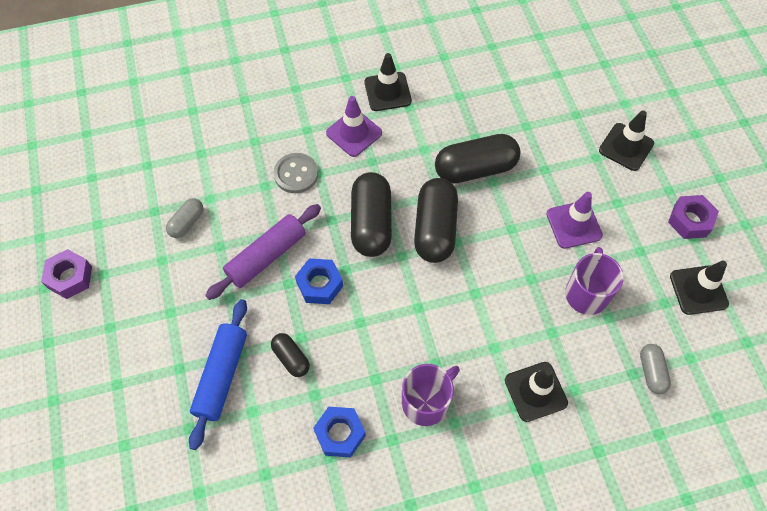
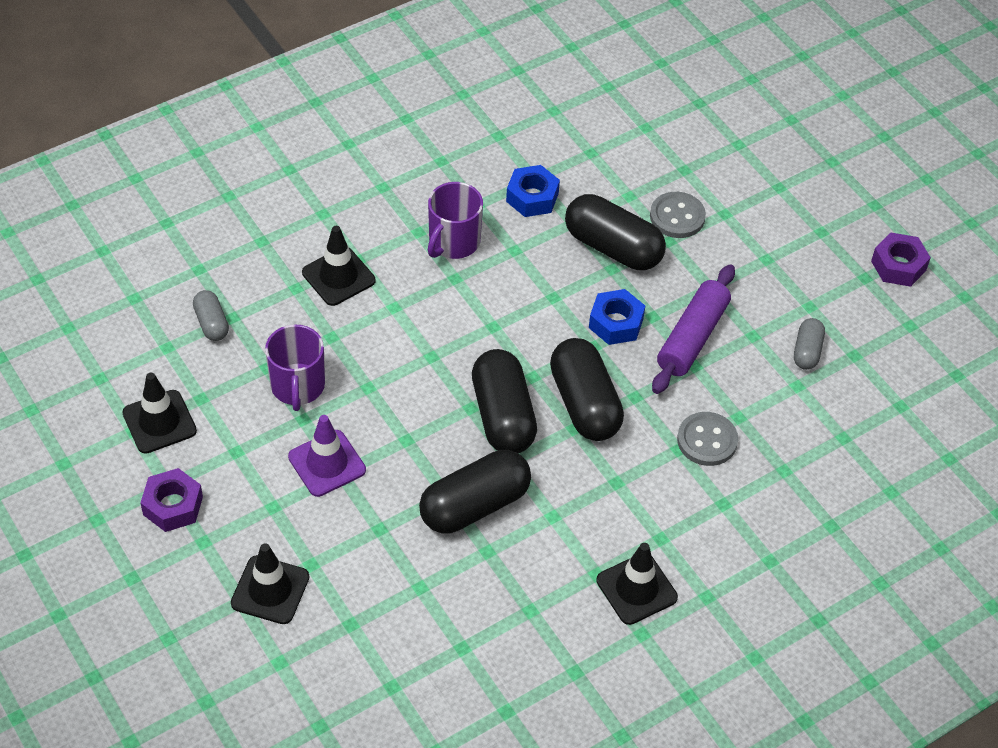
camera: 160 degrees right, 10 degrees down
(221, 376) = (677, 217): blue rolling pin -> grey button
(291, 358) = (613, 247): black capsule -> black capsule, size x1.92
(354, 133) = (657, 514): purple traffic cone -> none

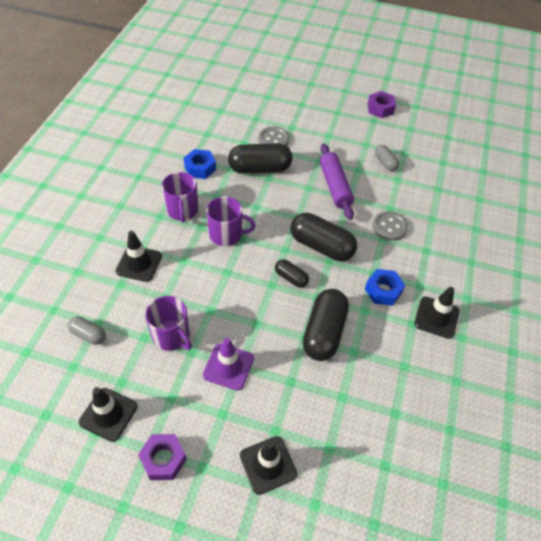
camera: 40 degrees left, 0 degrees up
(478, 309) = (226, 234): none -> purple mug
(503, 416) = (291, 278): black capsule -> black capsule, size x0.52
(616, 323) = (296, 201): blue nut -> blue nut (383, 291)

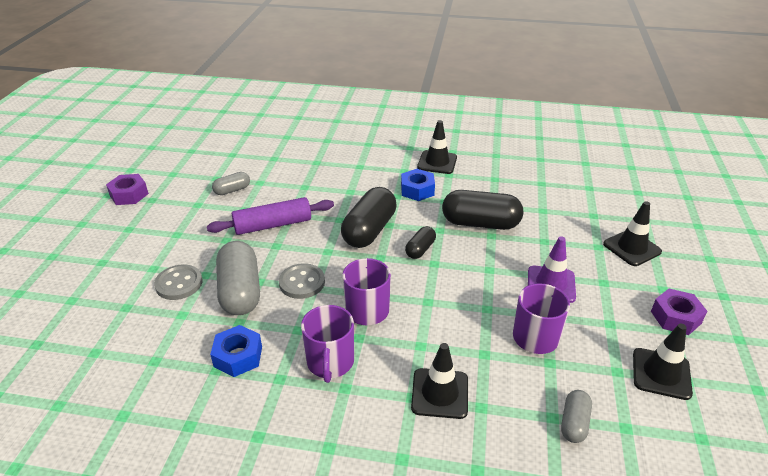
camera: 95 degrees left, 15 degrees down
(182, 210) = (330, 362): purple mug -> purple mug turned 105 degrees clockwise
(260, 168) = (240, 291): black capsule -> grey capsule
(389, 227) = (332, 187): grey button -> grey button (302, 282)

